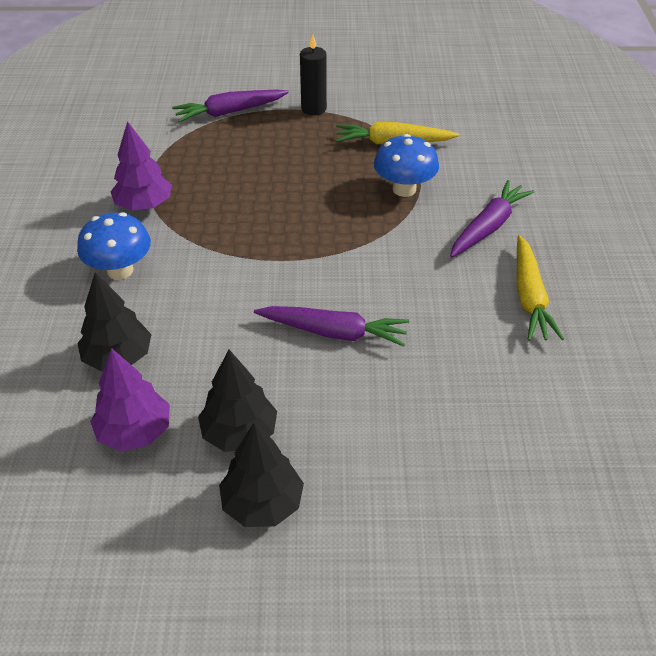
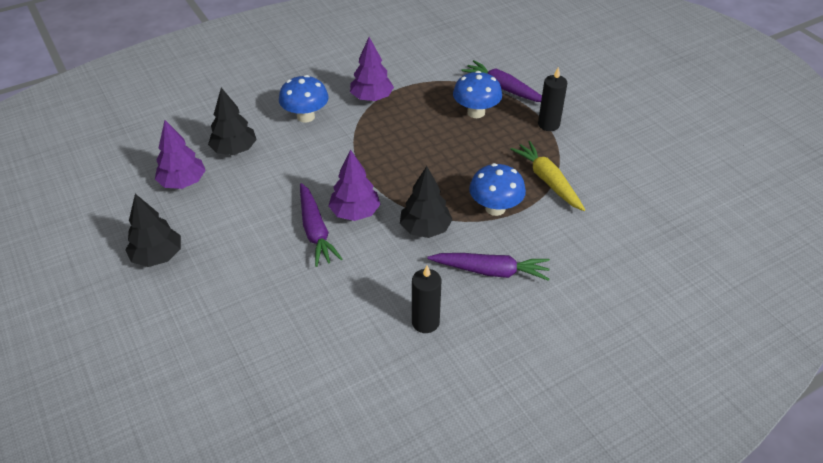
camera: 60 degrees right, 0 degrees up
(239, 433) = (205, 224): black tree -> black tree (425, 229)
(249, 144) = (476, 112): none -> blue mushroom
(329, 289) = (355, 212): none -> purple tree
(529, 297) = (425, 322): yellow carrot -> black candle

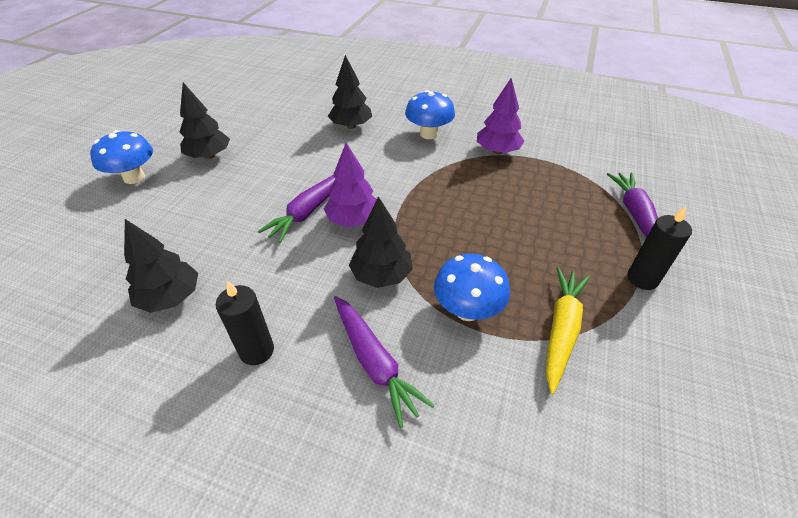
camera: 50 degrees right, 0 degrees up
(183, 182) = (293, 125): purple tree -> none
(323, 349) = (170, 297): none -> black tree
(476, 112) = (575, 217): blue mushroom -> blue mushroom (134, 177)

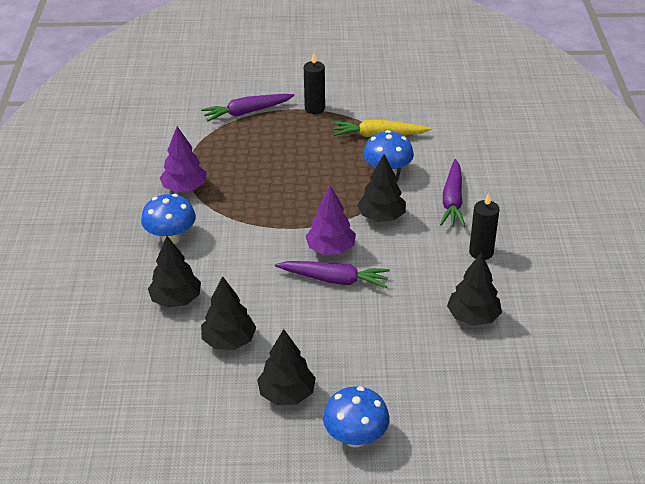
camera: 110 degrees left, 5 degrees down
(286, 141) = (229, 341): none -> black tree
(374, 362) = (452, 200): purple carrot -> purple carrot turned 150 degrees clockwise

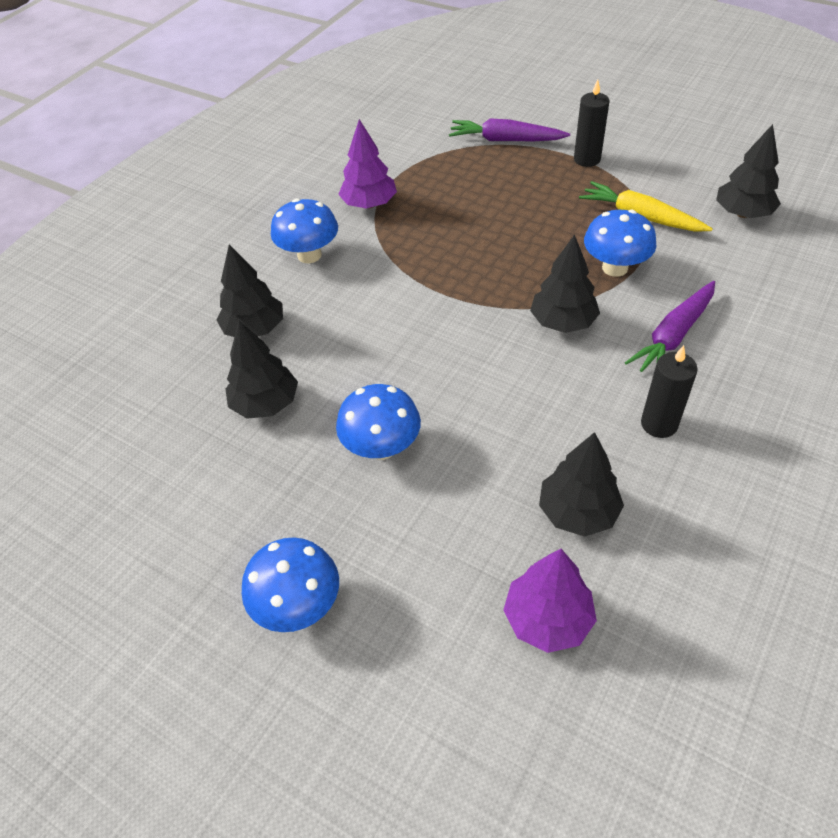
camera: 35 degrees right, 10 degrees up
(287, 393) = (270, 502): black tree -> black tree (743, 213)
(330, 249) = (468, 339): purple tree -> purple tree (547, 619)
(330, 333) = (381, 447): none -> blue mushroom
(334, 279) = (441, 380): purple carrot -> none

